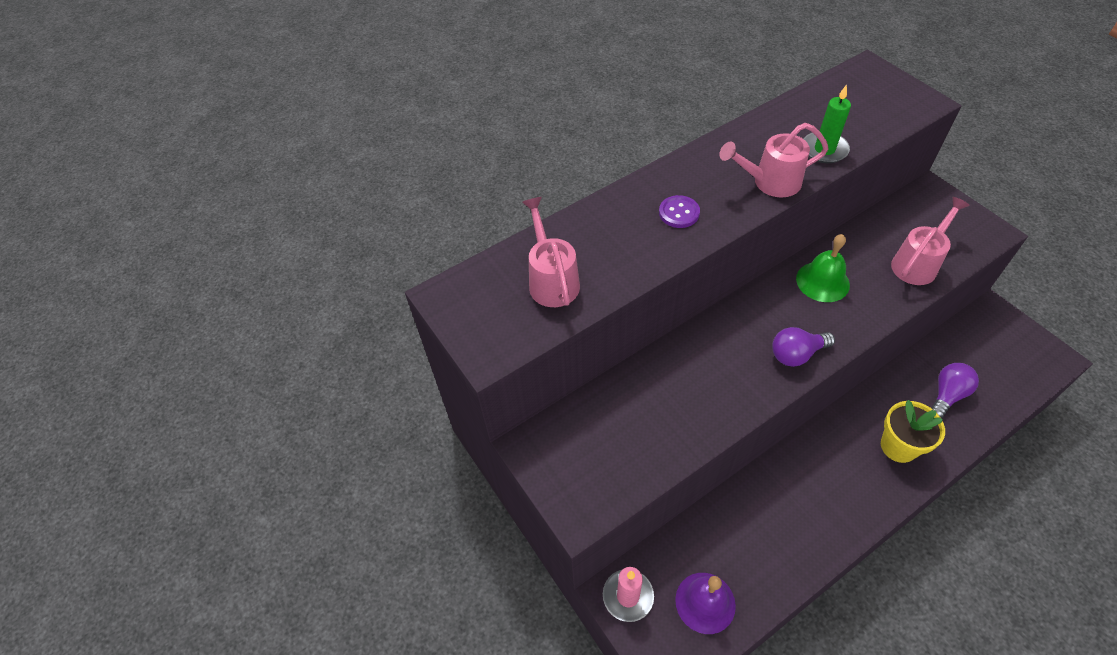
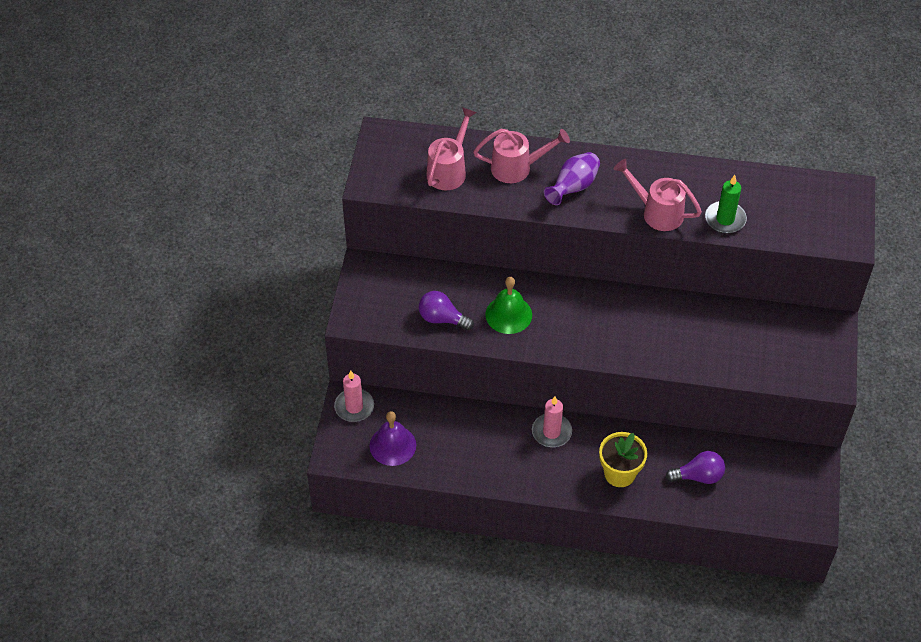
camera: 40 degrees right, 0 degrees up
(679, 213) = (573, 187): purple button -> purple vase
(796, 354) = (582, 342): purple light bulb -> purple light bulb (442, 319)
(808, 459) = (551, 432): none -> pink candle
(822, 281) = (662, 318): green bell -> green bell (508, 314)
(917, 263) = (744, 358): pink watering can -> pink watering can (517, 168)

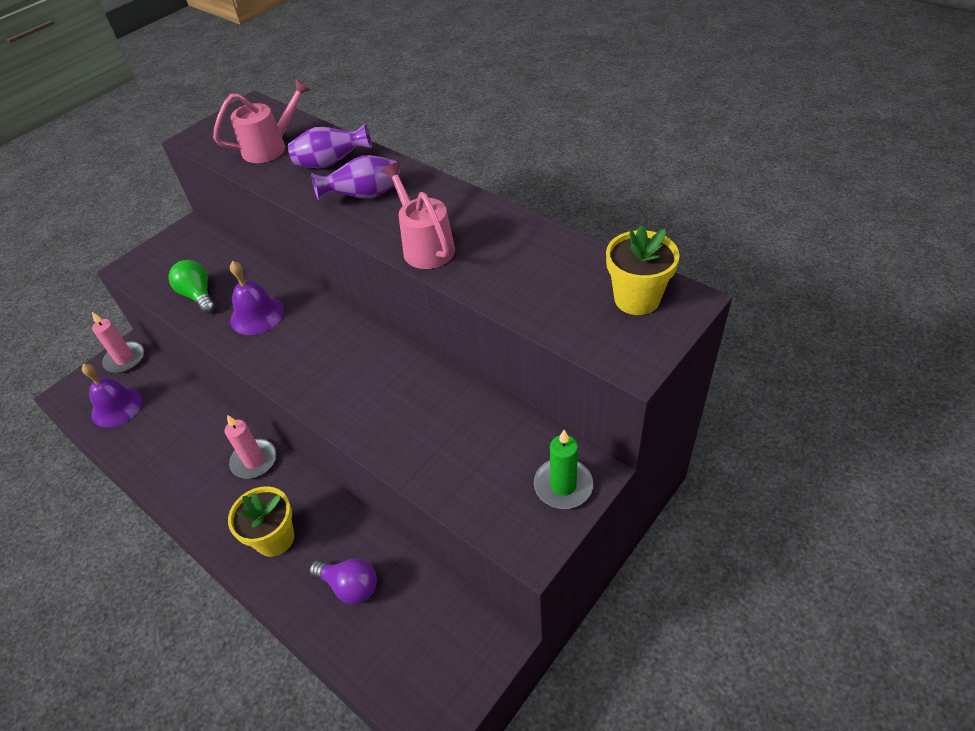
camera: 35 degrees right, 5 degrees down
(442, 319) = (198, 295): purple light bulb -> green light bulb
(508, 314) = (257, 315): green bell -> purple bell
(517, 168) = (331, 163): pink watering can -> purple vase
(725, 219) = (494, 279): green candle -> green candle (563, 485)
(822, 199) = (637, 299): none -> yellow flower pot

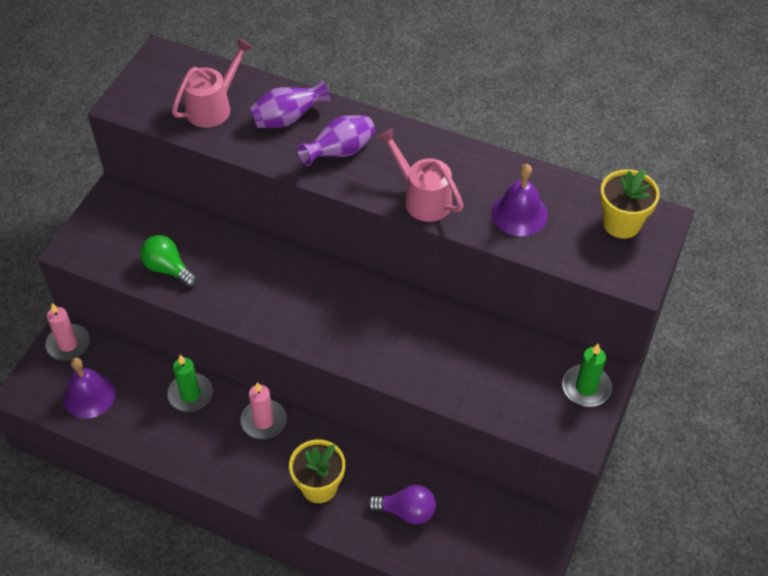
camera: 20 degrees left, 5 degrees up
(202, 422) = (190, 394): none -> green candle
(257, 315) = (241, 280): purple bell -> purple bell (519, 214)

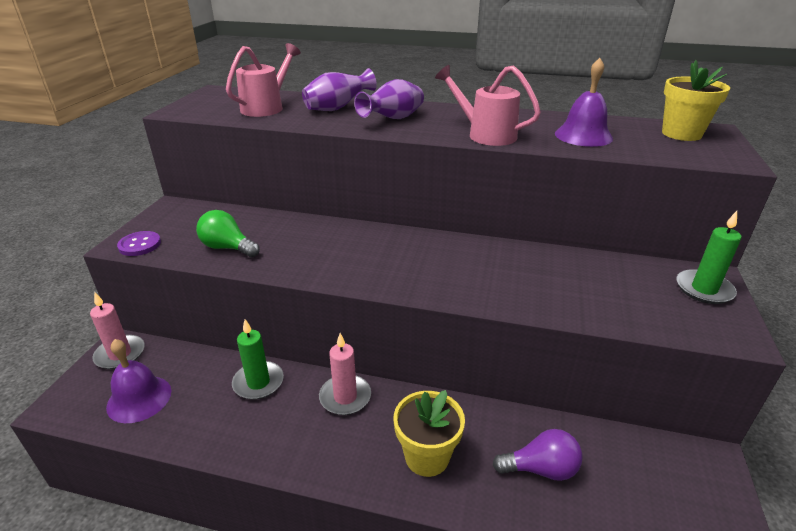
camera: 10 degrees left, 20 degrees down
(87, 253) = (140, 245): none -> purple button

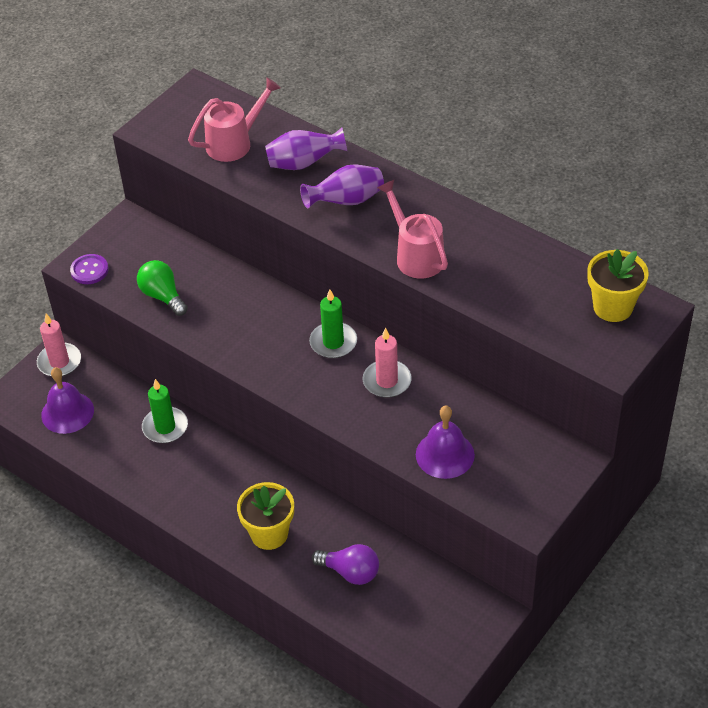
camera: 25 degrees right, 15 degrees up
(345, 397) = (230, 463): pink candle -> pink candle (387, 381)
(583, 136) = (510, 283): purple bell -> purple bell (445, 454)
(704, 289) = (550, 471): green candle -> green candle (333, 342)

